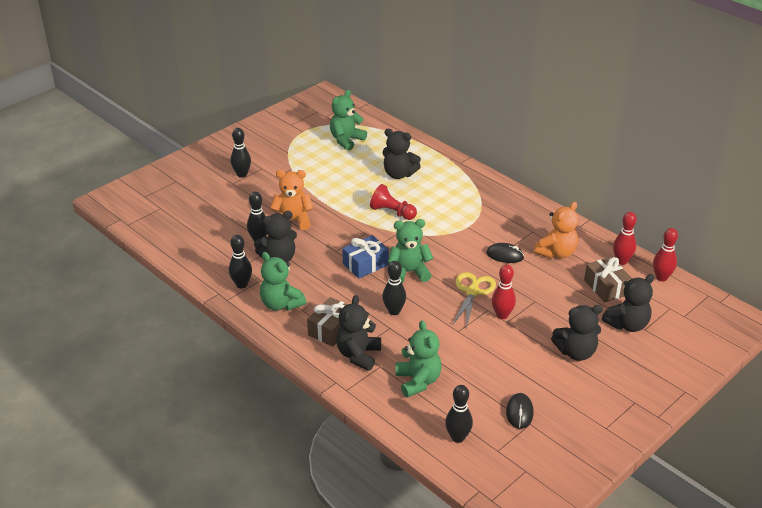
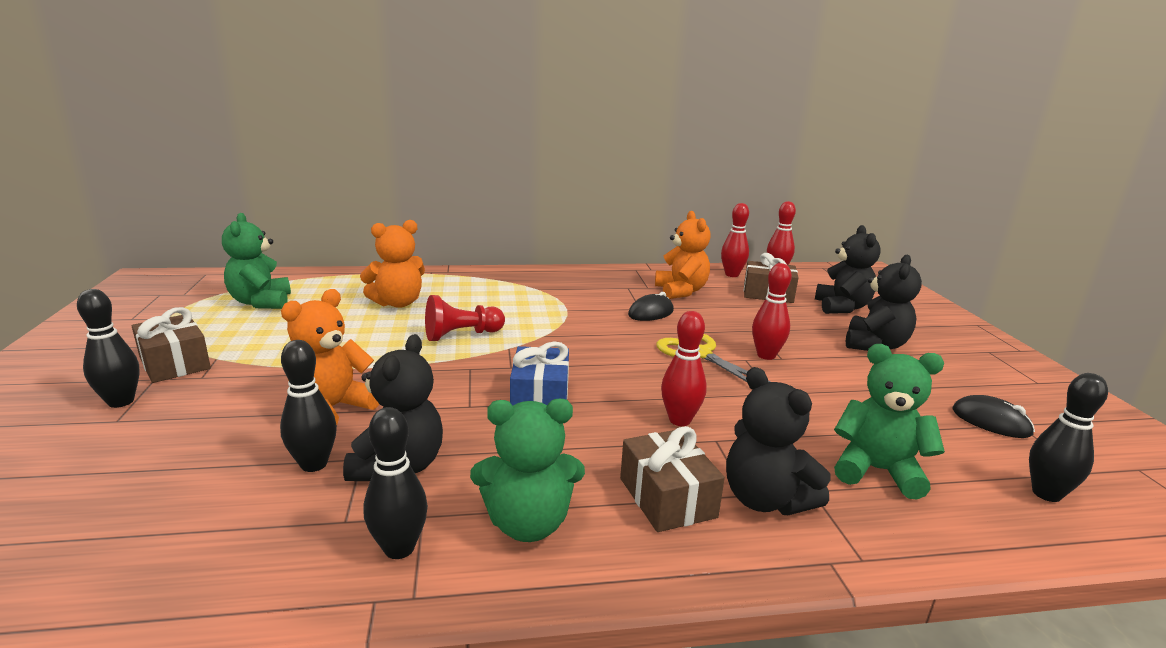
camera: 55 degrees left, 15 degrees down
(276, 163) = (175, 363): none -> brown gift
(394, 311) = (680, 420): black bowling pin -> red bowling pin
(399, 174) = (397, 303): black teddy bear -> orange teddy bear
(409, 272) = (604, 374): green teddy bear -> none

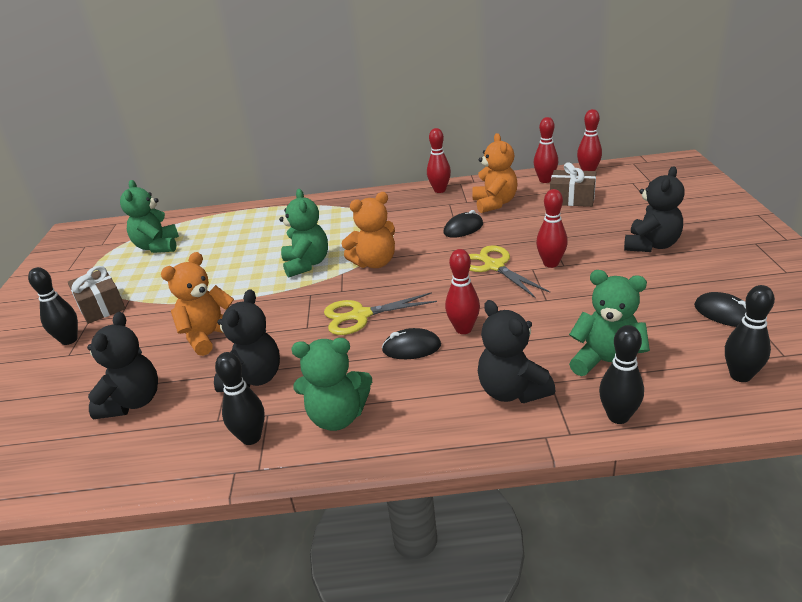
camera: 10 degrees right, 10 degrees up
(314, 464) = (197, 380): black bowling pin -> black bowling pin (618, 416)
(397, 303) = (259, 238): orange teddy bear -> orange teddy bear (374, 263)
(461, 335) = (306, 264): red pawn -> green teddy bear
(540, 397) = (360, 316): blue gift -> yellow scissors
(613, 274) = (440, 190): none -> red bowling pin
(616, 439) = (411, 348): none -> black mouse
(667, 497) = (439, 393): brown gift -> none
(842, 307) = (635, 207): black teddy bear -> black teddy bear (133, 402)

